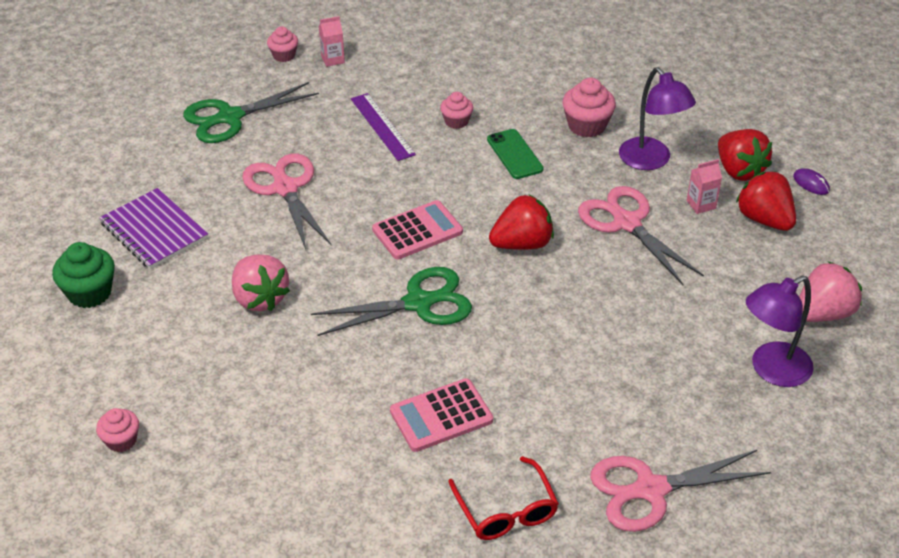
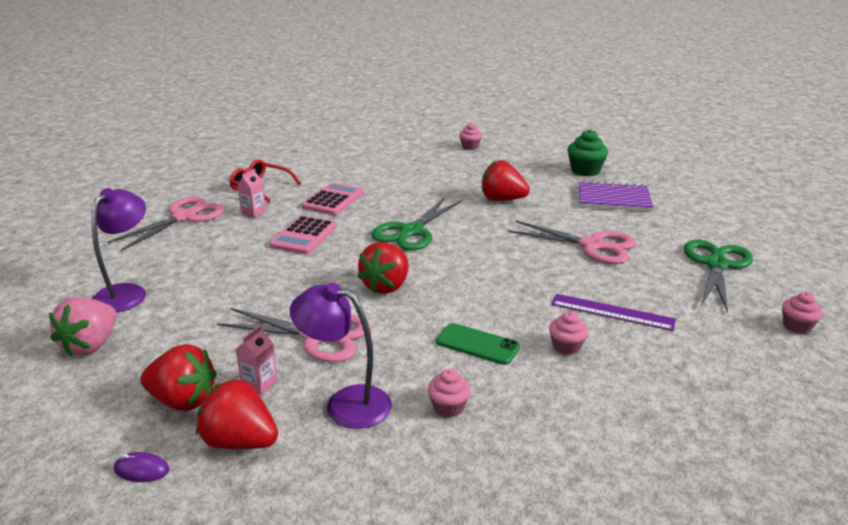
camera: 140 degrees right, 15 degrees down
(260, 298) = (502, 199): pink strawberry -> red strawberry
(332, 59) = (759, 344): pink carton -> pink carton (253, 212)
(417, 231) = (469, 262): pink calculator -> pink calculator (304, 236)
(587, 126) = (448, 407): pink cupcake -> pink cupcake, size x0.63

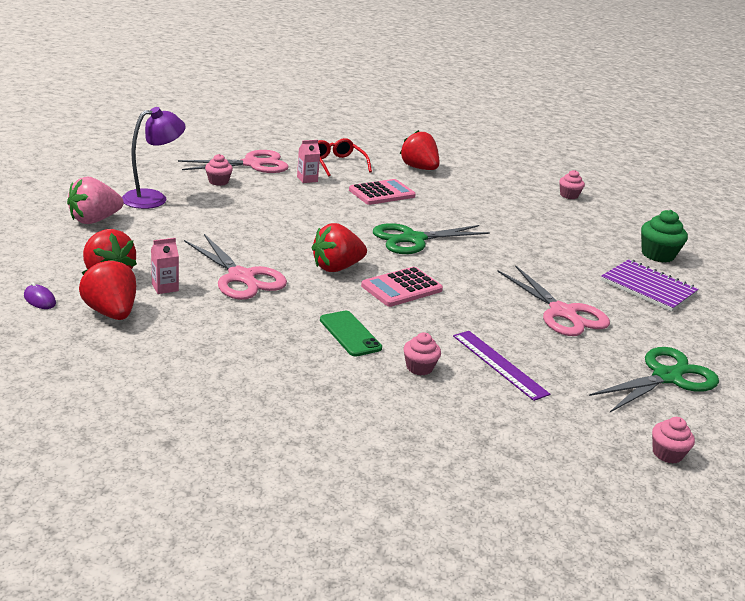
camera: 30 degrees right, 0 degrees up
(304, 236) = (322, 210): pink calculator -> pink calculator (401, 288)
(346, 403) = (204, 324): purple lamp -> none
(448, 407) = (270, 359): pink cupcake -> pink cupcake (218, 182)
(502, 199) = (532, 247): red strawberry -> red strawberry (419, 168)

